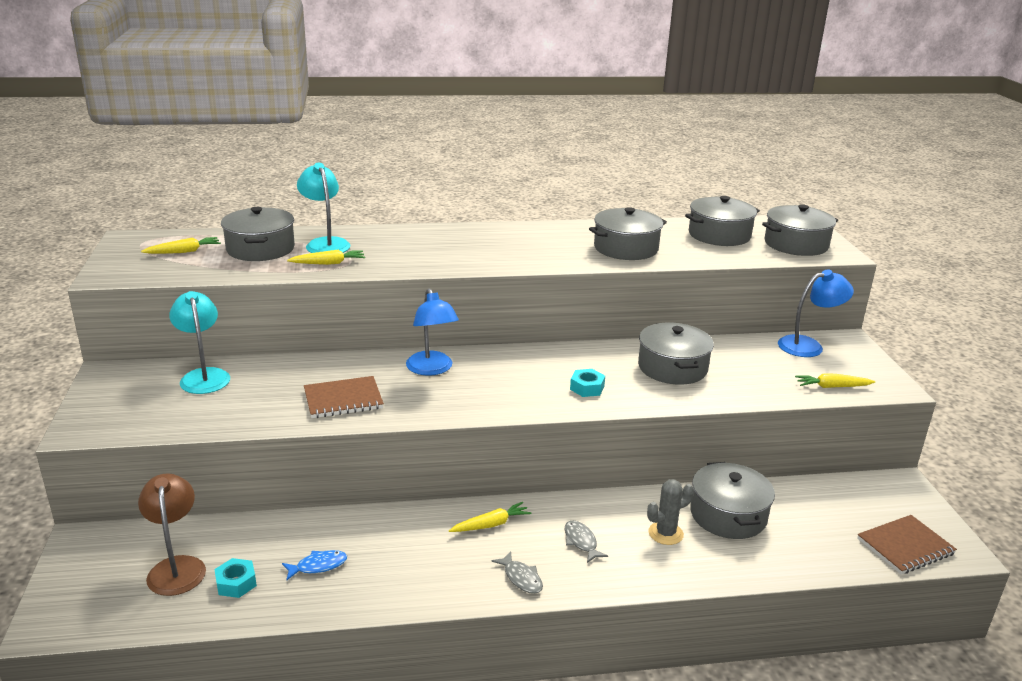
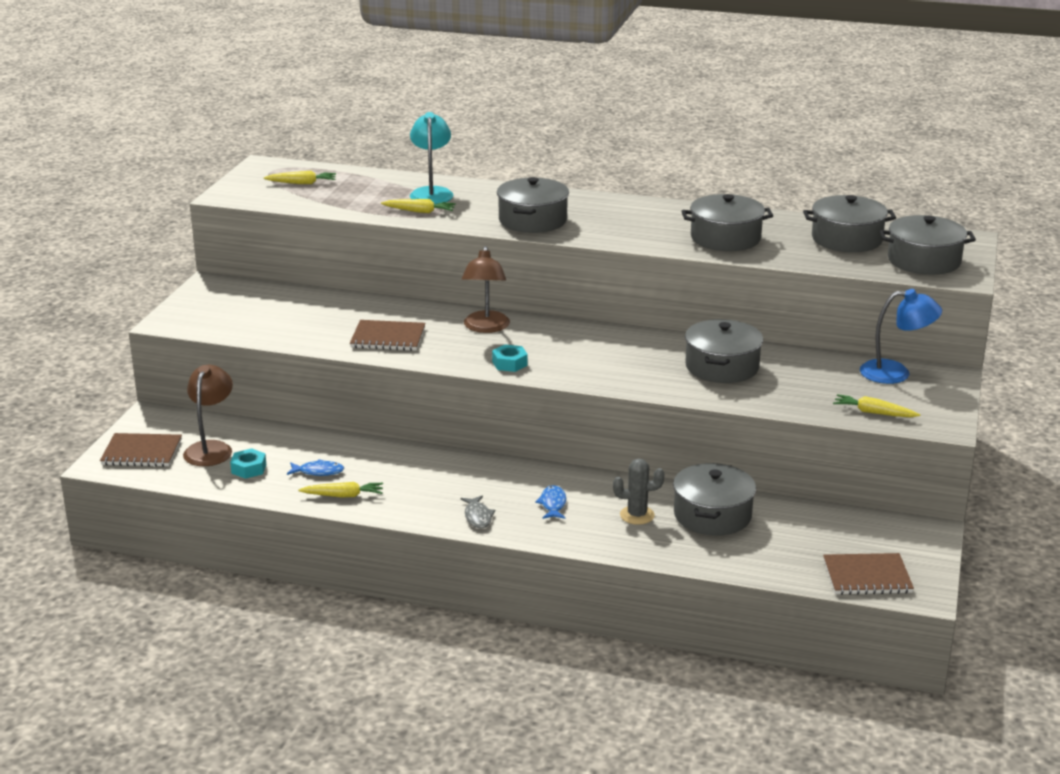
camera: 25 degrees right, 0 degrees up
(92, 594) = (141, 452): none -> brown notebook
(204, 376) = (285, 299): turquoise lamp -> none
(260, 249) = (370, 190): grey pot -> grey pot (533, 220)
(432, 369) = (485, 327): blue lamp -> brown lamp
(491, 524) = (483, 474): yellow carrot -> yellow carrot (343, 495)
(581, 542) = (553, 504): grey fish -> blue fish
(587, 388) = (617, 368): turquoise nut -> turquoise nut (509, 363)

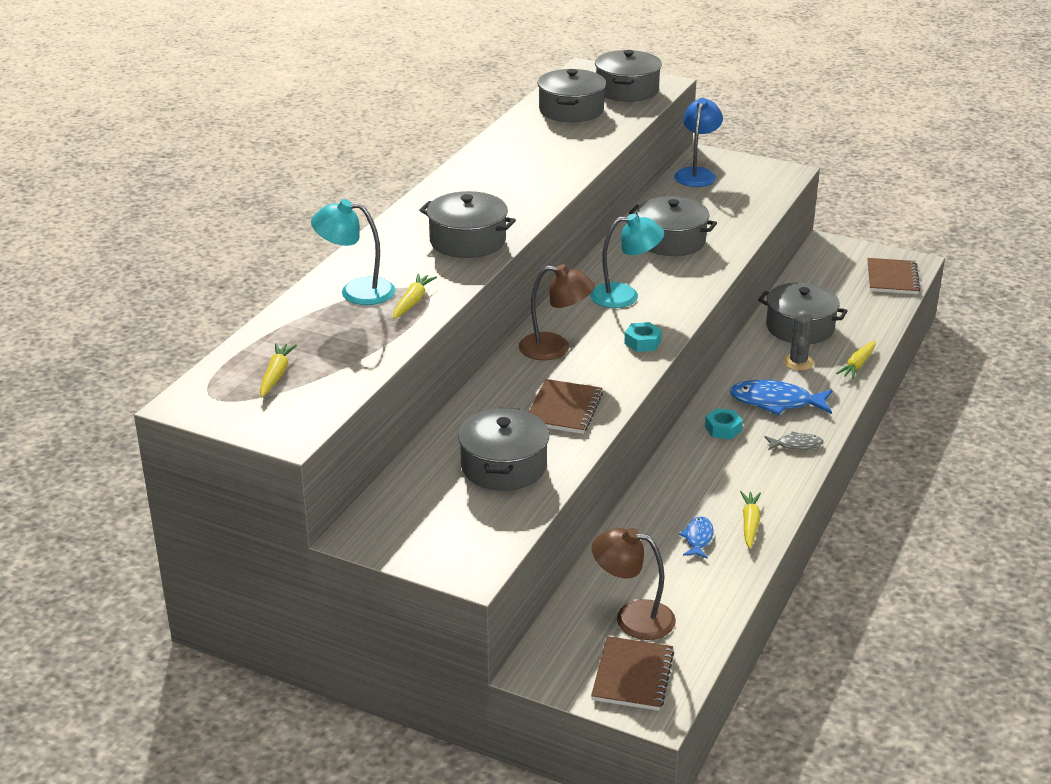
camera: 80 degrees left, 5 degrees up
(249, 469) = (685, 588): turquoise nut -> turquoise nut (723, 429)
(553, 504) = (776, 402): blue fish -> blue fish, size x1.84
(595, 351) = (625, 296): none -> turquoise lamp
(725, 238) = (551, 157): grey pot -> grey pot (504, 466)
(873, 413) = (764, 193): yellow carrot -> yellow carrot (857, 365)

